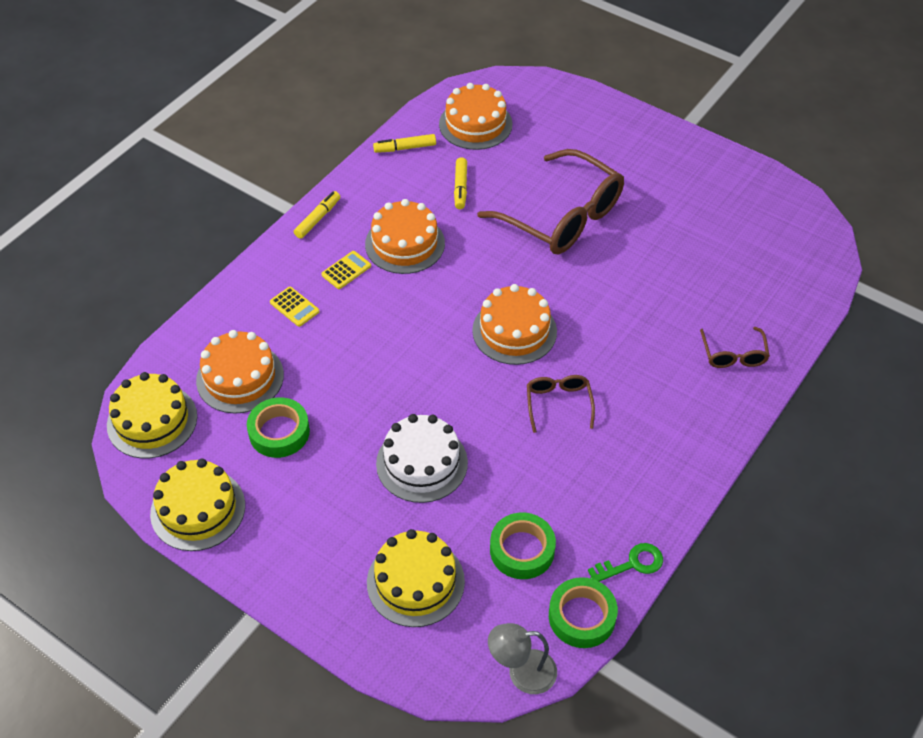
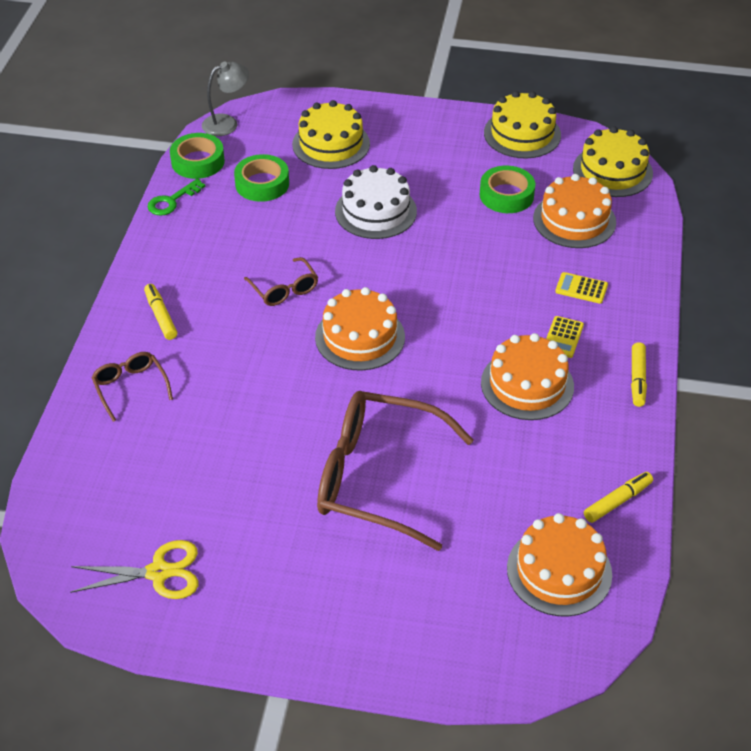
camera: 155 degrees right, 5 degrees down
(460, 187) = (515, 472): yellow marker -> yellow marker (161, 316)
(746, 208) = (159, 572): none -> yellow scissors

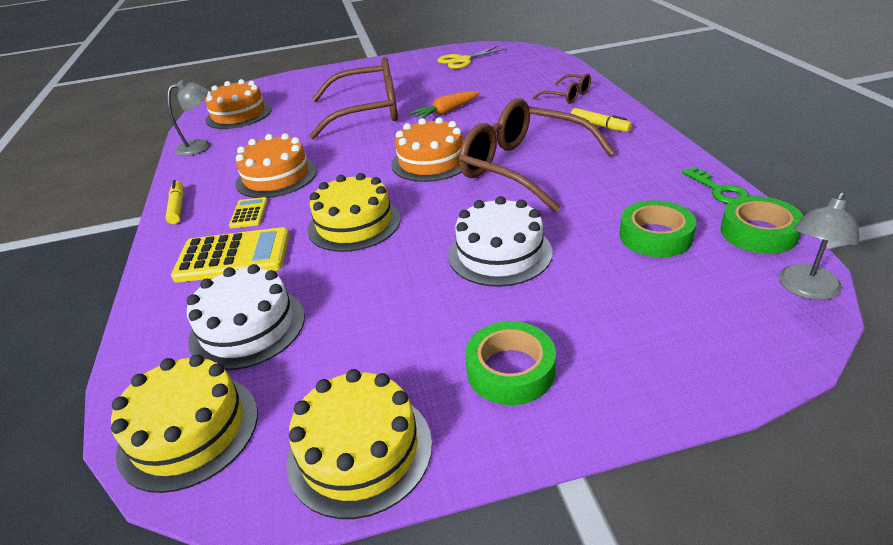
camera: 160 degrees right, 10 degrees down
(171, 201) = (719, 190): green key -> green key turned 135 degrees clockwise
(284, 289) = (524, 167): brown glasses -> brown glasses, size x2.15
(285, 425) = (446, 112): none -> orange carrot
(331, 144) = (636, 313): yellow cake -> yellow cake (354, 224)
(506, 195) = (348, 329): green tape -> green tape (510, 370)
(574, 220) = (247, 327): orange cake -> white cake
(581, 288) = (233, 256): yellow calculator -> yellow calculator, size x1.97
(617, 501) = (200, 146): yellow marker -> grey lamp

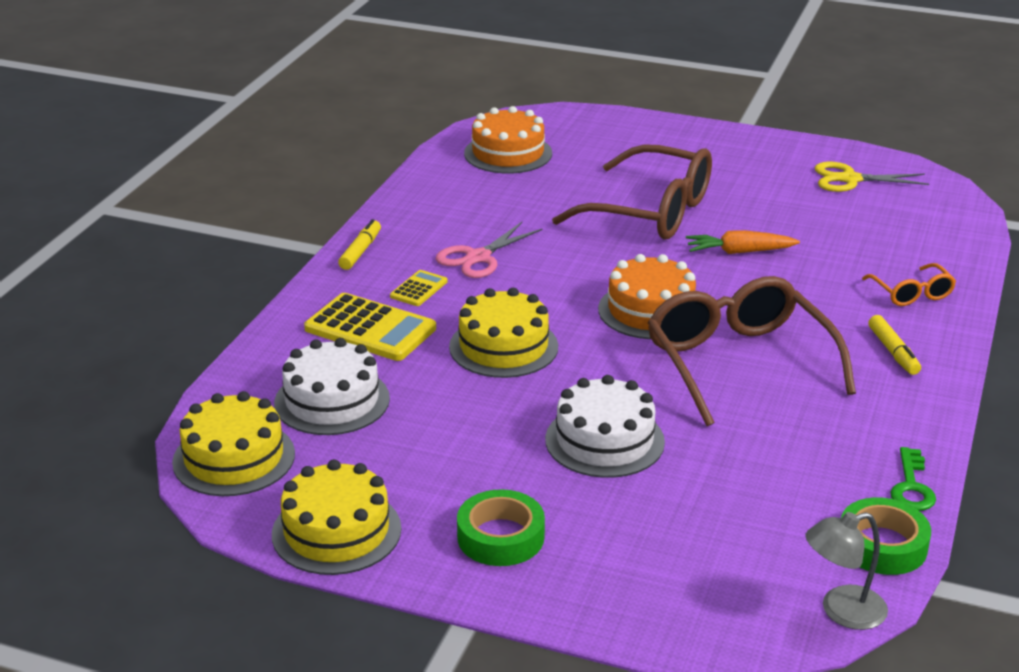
camera: 30 degrees right, 5 degrees down
(200, 146) = (435, 181): grey lamp -> none
(276, 177) = (478, 257): orange cake -> pink scissors
(567, 96) = (911, 293): brown glasses -> orange glasses
(655, 236) = (773, 498): green tape -> none

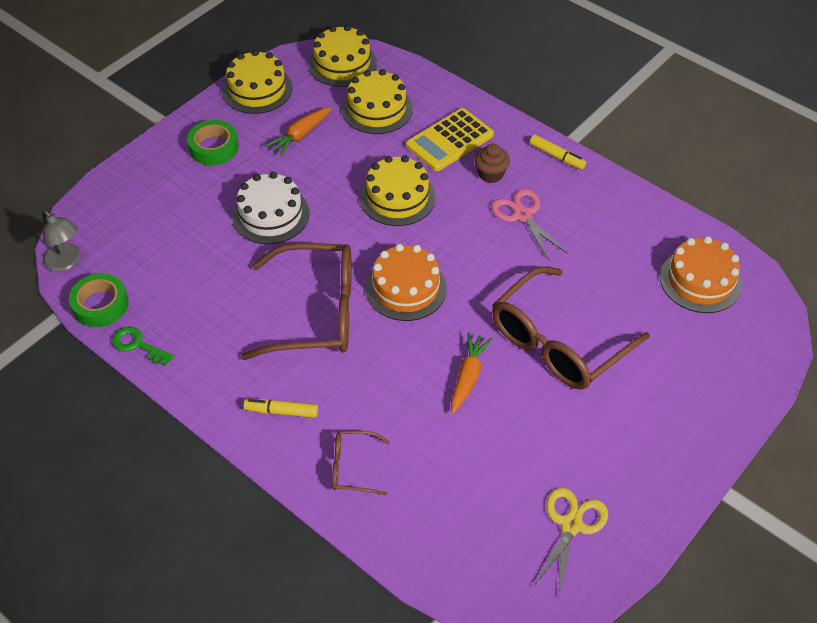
camera: 110 degrees right, 20 degrees up
(332, 401) = (377, 109): white cake -> yellow cake
(419, 289) = (490, 174): yellow calculator -> brown cupcake
(426, 457) = (300, 135): none -> orange carrot
(841, 611) = (66, 262): grey lamp -> grey lamp turned 135 degrees clockwise
(911, 293) = (353, 467): orange glasses -> brown glasses

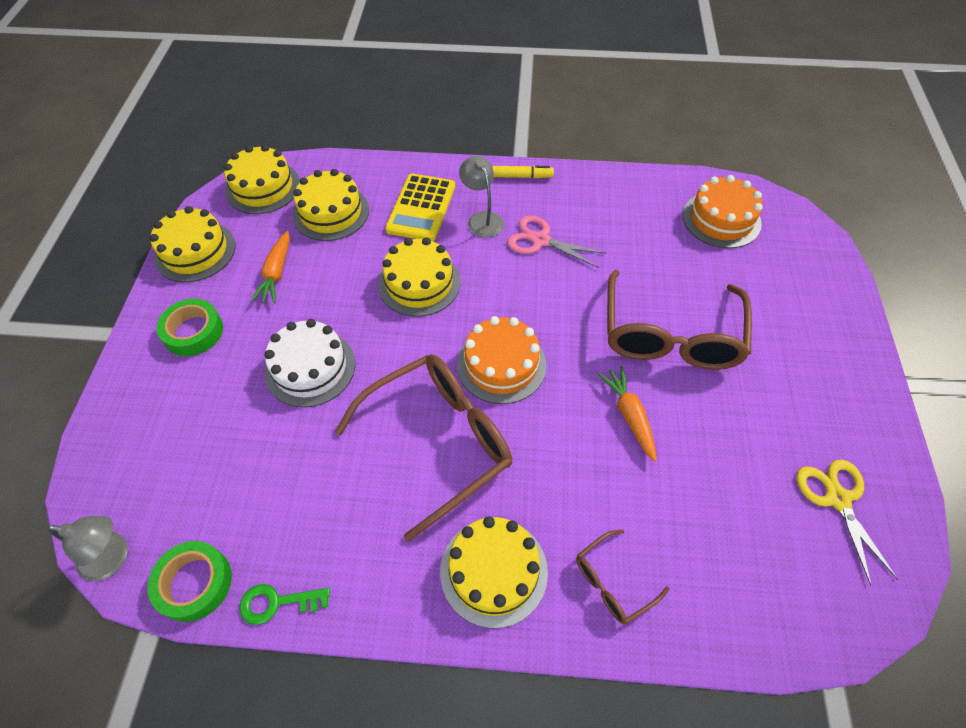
camera: 35 degrees left, 5 degrees up
(281, 411) = (493, 571): yellow marker -> yellow cake
(490, 174) = (482, 219): brown cupcake -> grey lamp

